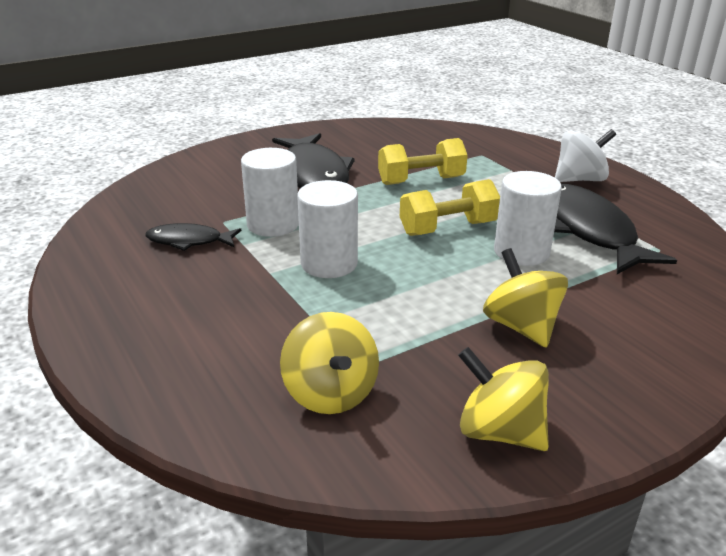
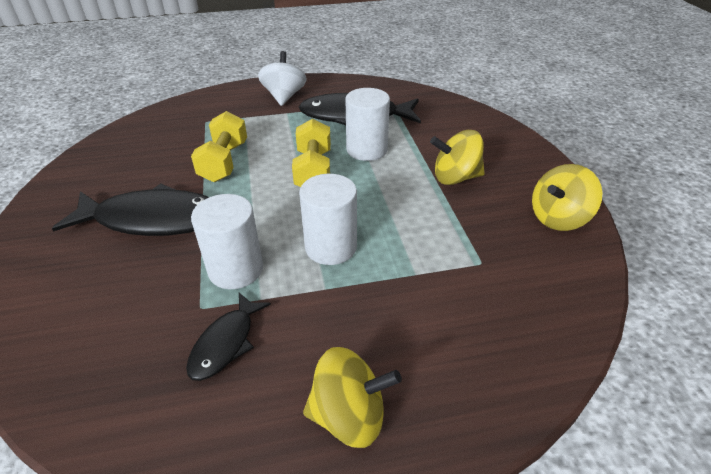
camera: 70 degrees left, 10 degrees up
(330, 393) = (510, 285): yellow spinning top -> yellow spinning top (349, 415)

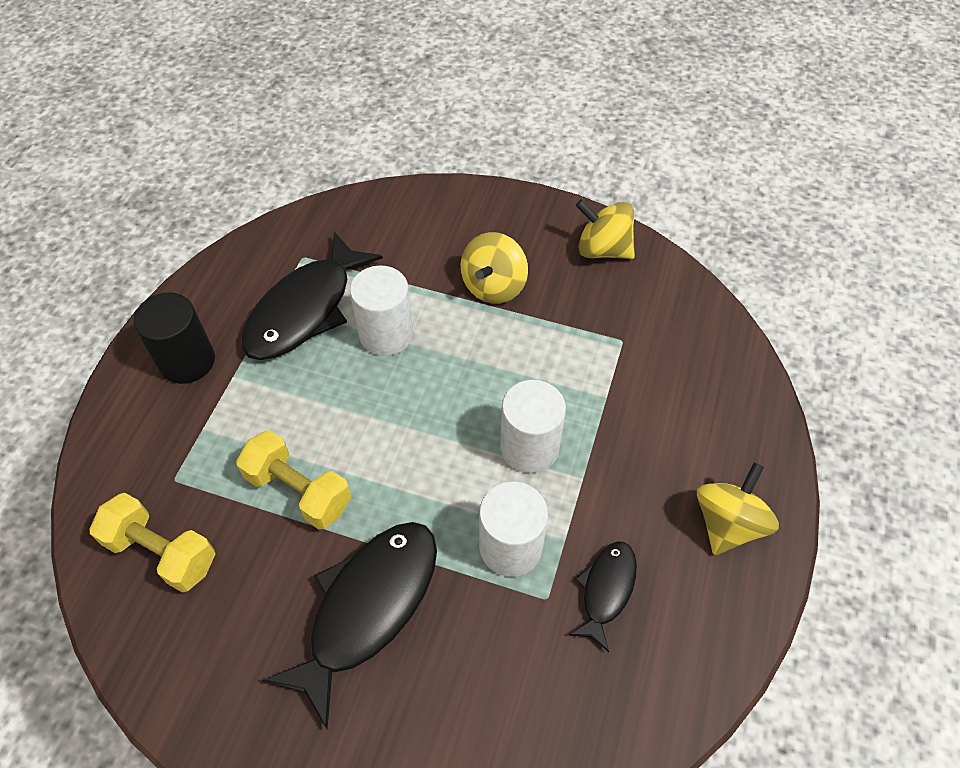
camera: 60 degrees left, 15 degrees up
(226, 343) = (606, 590): black fish -> black fish turned 120 degrees counterclockwise
(284, 96) = (187, 361): white spinning top -> black cylinder
(313, 171) = (389, 404): yellow dumbbell -> yellow dumbbell (162, 552)
(558, 218) = (603, 249): yellow spinning top -> yellow spinning top turned 120 degrees clockwise

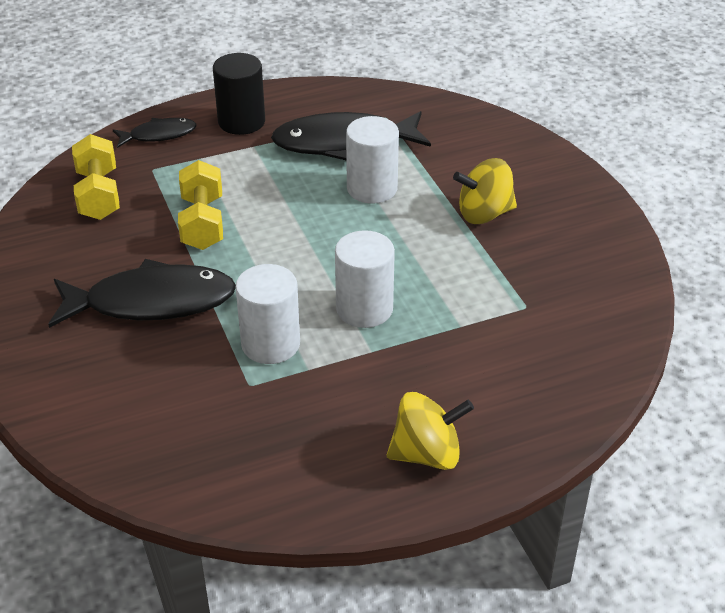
camera: 50 degrees right, 15 degrees down
(603, 249) = (602, 249): yellow spinning top -> none
(606, 590) = (290, 412): black fish -> black fish (159, 135)

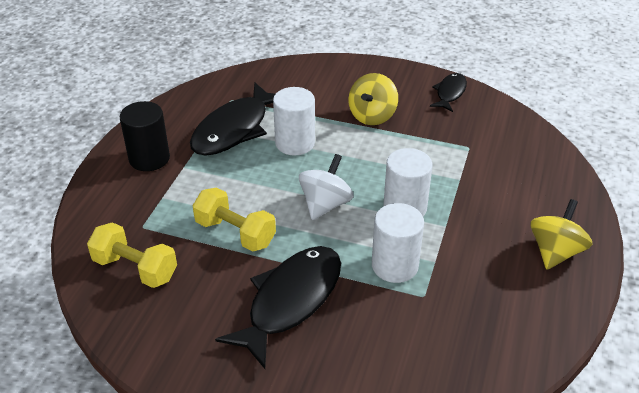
camera: 50 degrees left, 0 degrees up
(159, 135) = (107, 203): black fish -> black fish (450, 93)
(305, 255) = (325, 204): none -> white spinning top

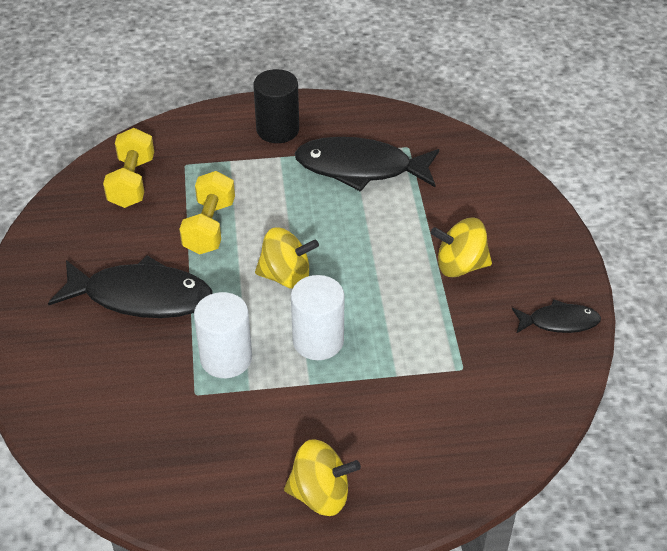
camera: 65 degrees right, 5 degrees up
(295, 143) = (368, 220): white cylinder -> none
(325, 204) = (286, 276): white spinning top -> yellow spinning top

